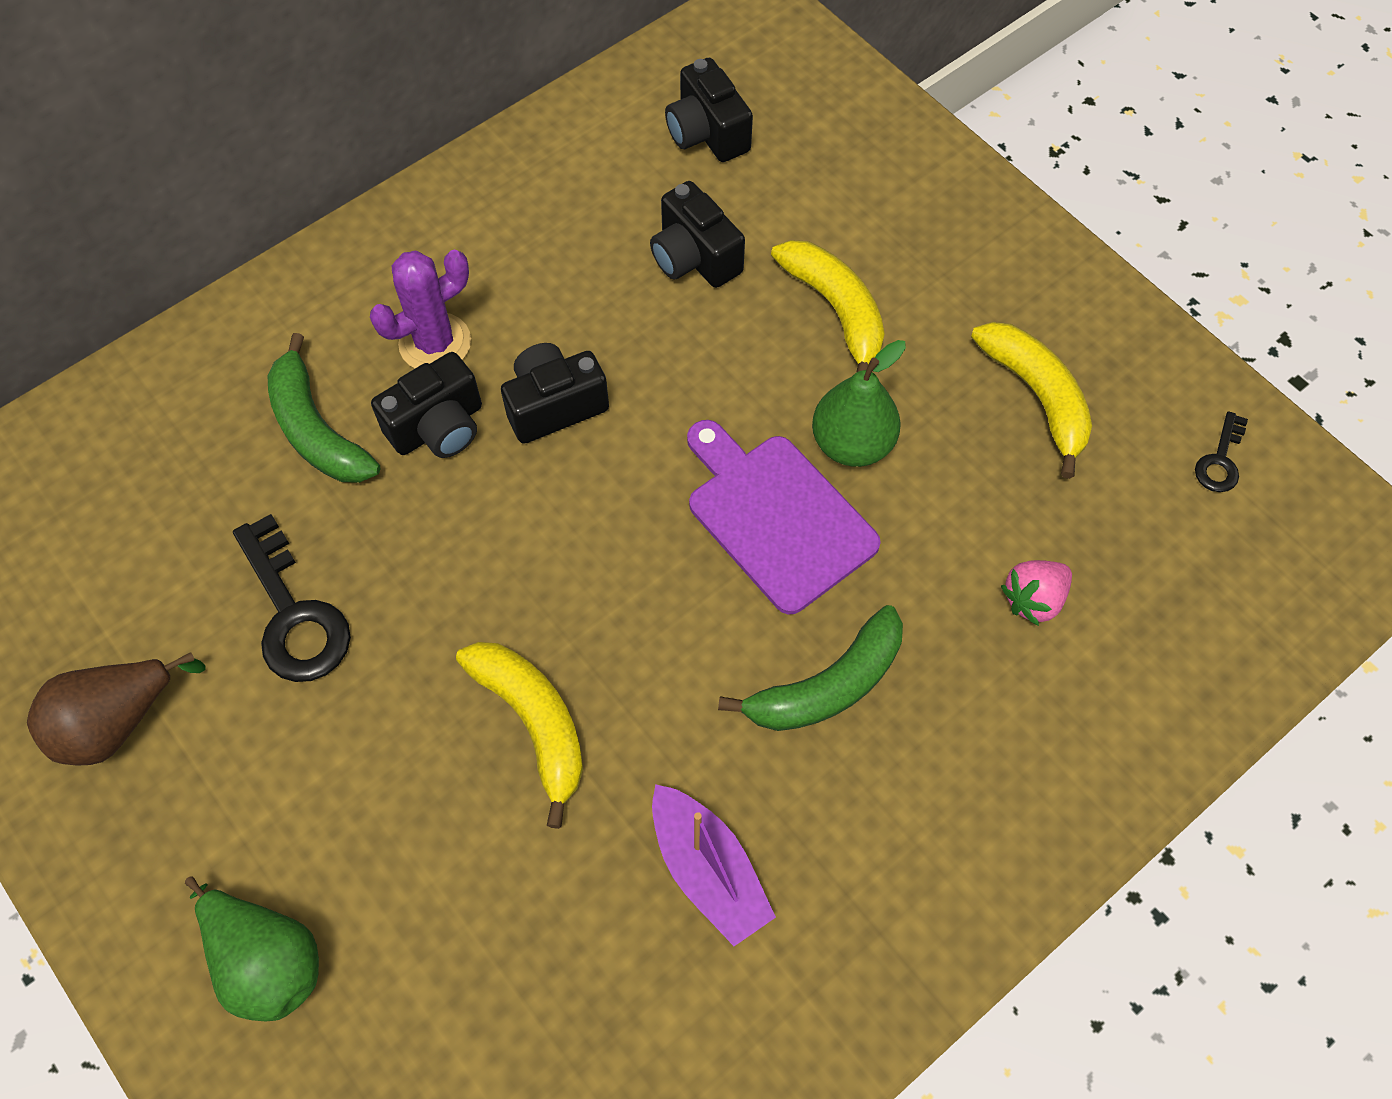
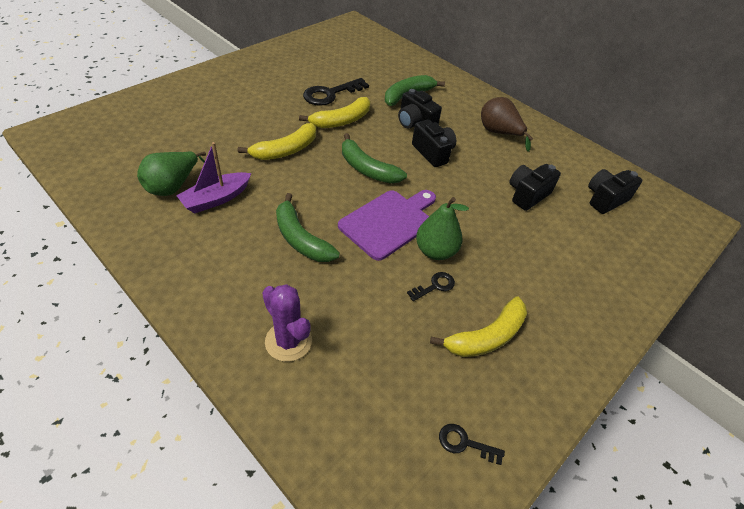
camera: 80 degrees right, 15 degrees down
(117, 722) = (290, 63): brown pear -> brown pear (499, 133)
(267, 960) = (202, 95): green pear -> green pear (173, 186)
(435, 343) = (454, 121): purple cactus -> purple cactus (288, 341)
(608, 546) = (367, 169): none -> green banana
(836, 310) = (515, 247): yellow banana -> yellow banana (341, 121)
(936, 457) = (435, 286): none -> black key
(1033, 599) = (352, 326): pink strawberry -> none

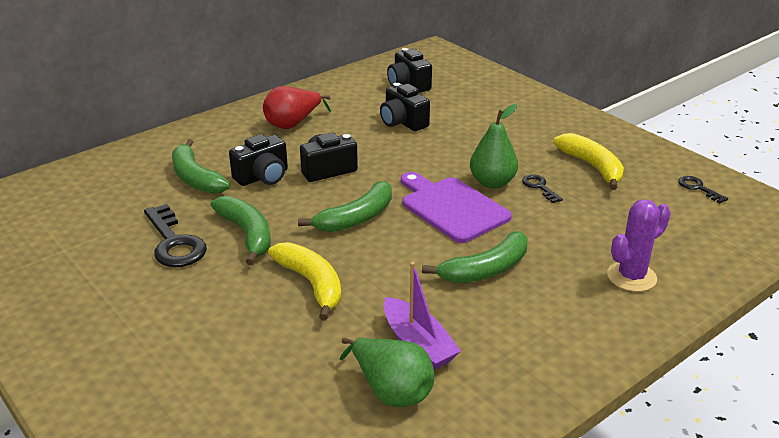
camera: 80 degrees left, 15 degrees down
(341, 121) = (247, 234): yellow banana -> green banana
(464, 443) = (698, 188): black key -> black key turned 120 degrees clockwise
(499, 133) = (293, 124): brown pear -> red pear

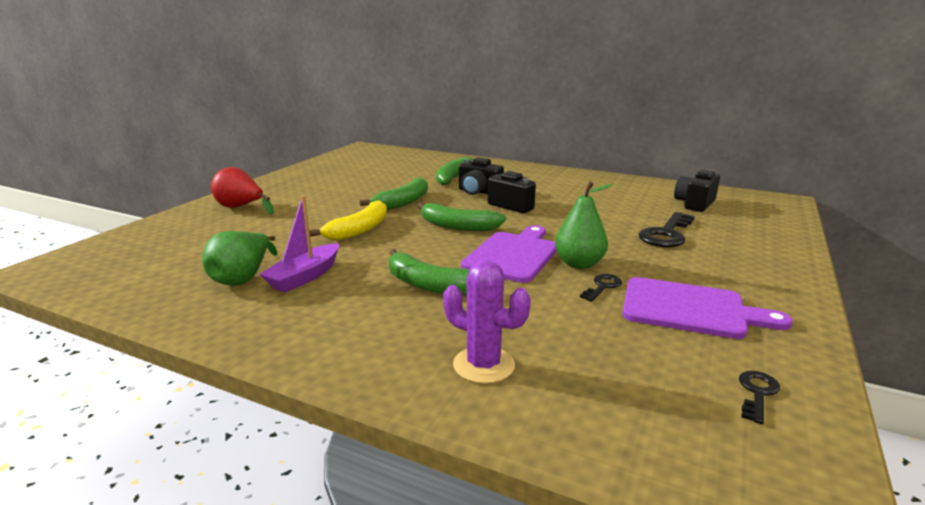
camera: 65 degrees right, 10 degrees down
(174, 243) = (377, 189): black key -> black key (666, 234)
(293, 124) = (562, 185): red pear -> red pear (241, 207)
(403, 122) = (626, 214): black camera -> none
(592, 167) = (690, 309): yellow banana -> purple cutting board

